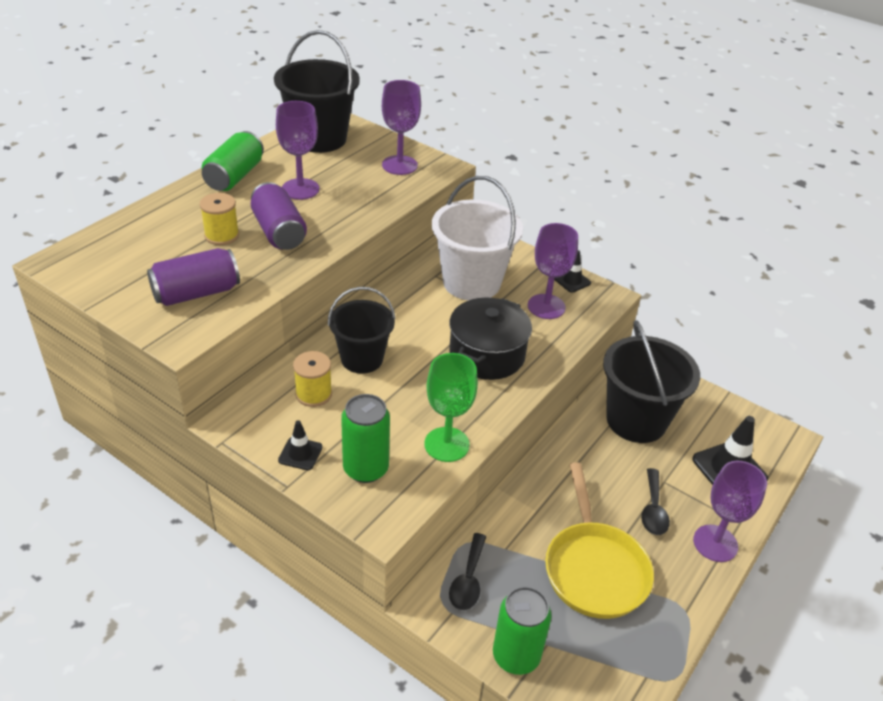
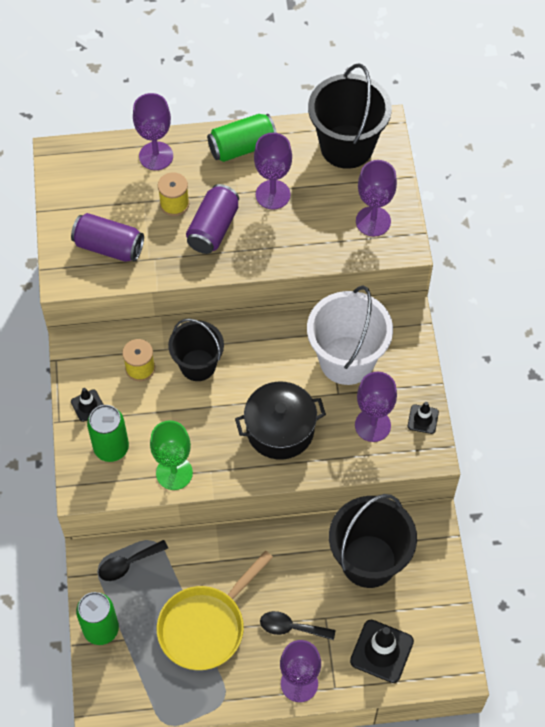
camera: 50 degrees right, 20 degrees up
(162, 216) = (156, 156): none -> purple goblet
(653, 510) = (291, 627): black spoon -> black spoon turned 45 degrees clockwise

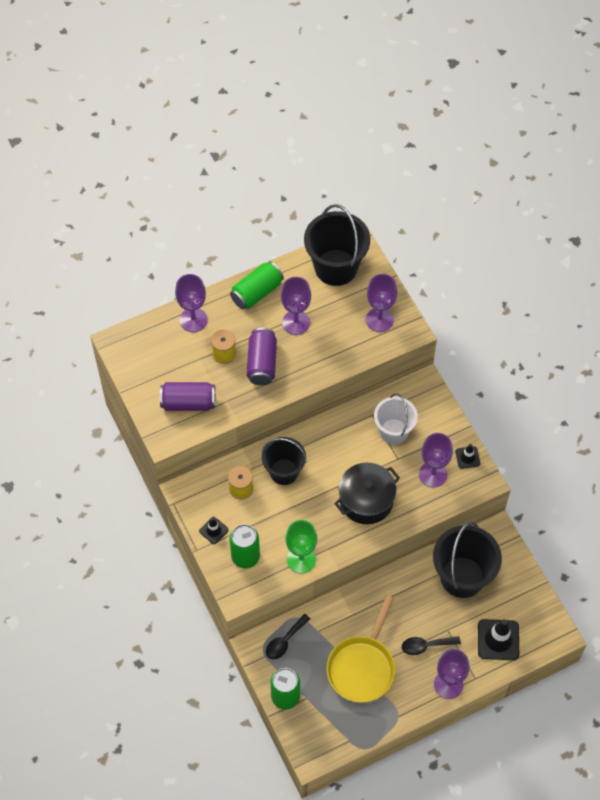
camera: 20 degrees left, 0 degrees up
(346, 360) = (394, 431): white bucket -> white bucket, size x0.65

